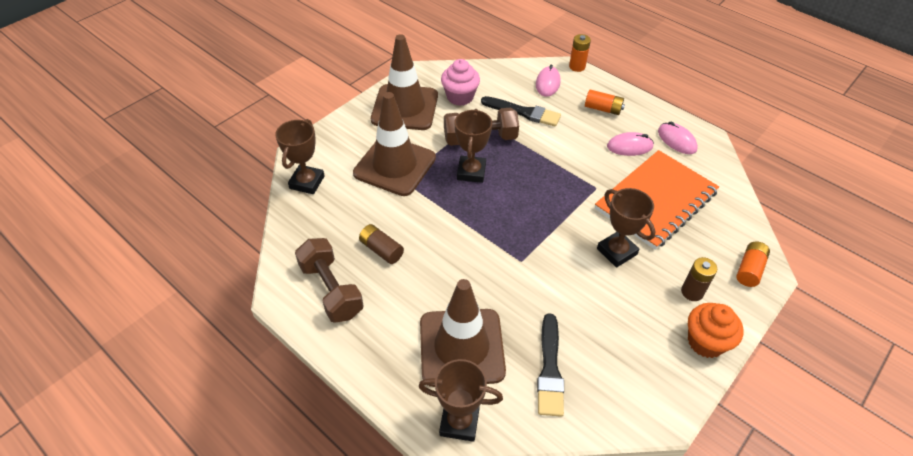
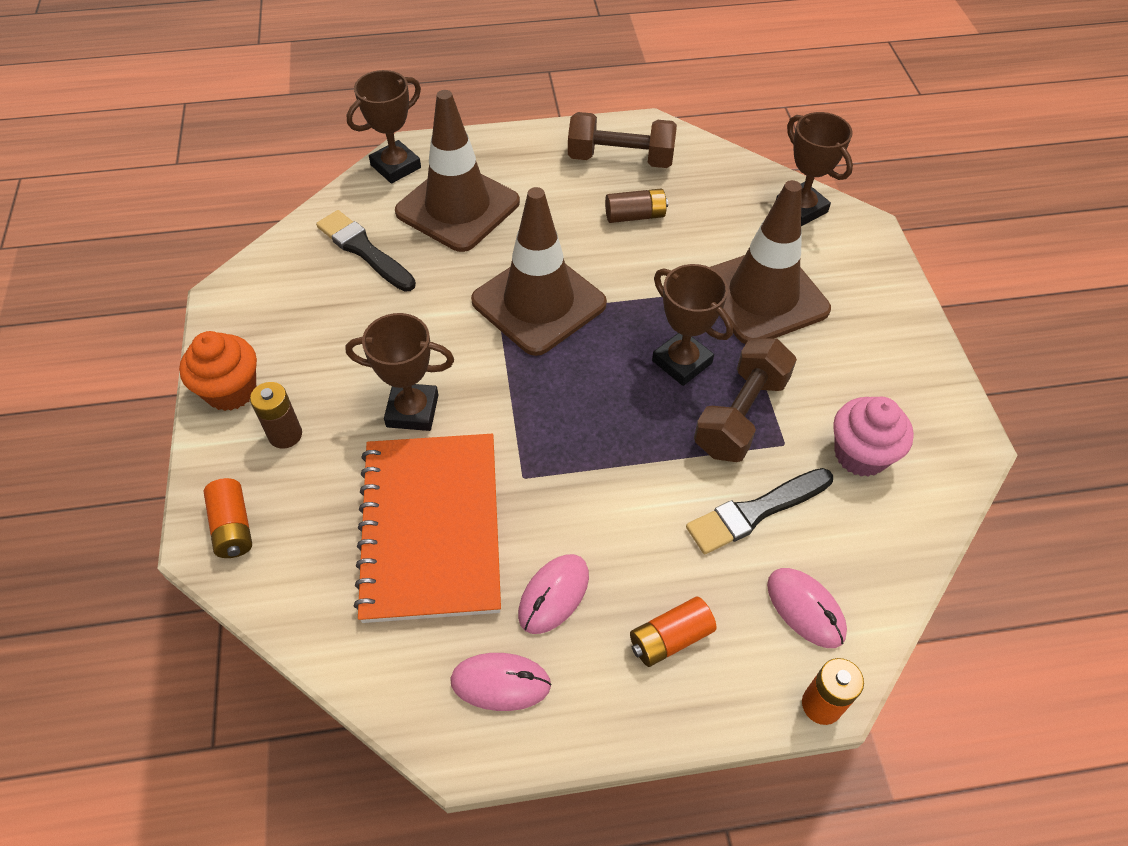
camera: 130 degrees right, 5 degrees up
(405, 107) = (883, 372): brown traffic cone -> brown traffic cone (539, 302)

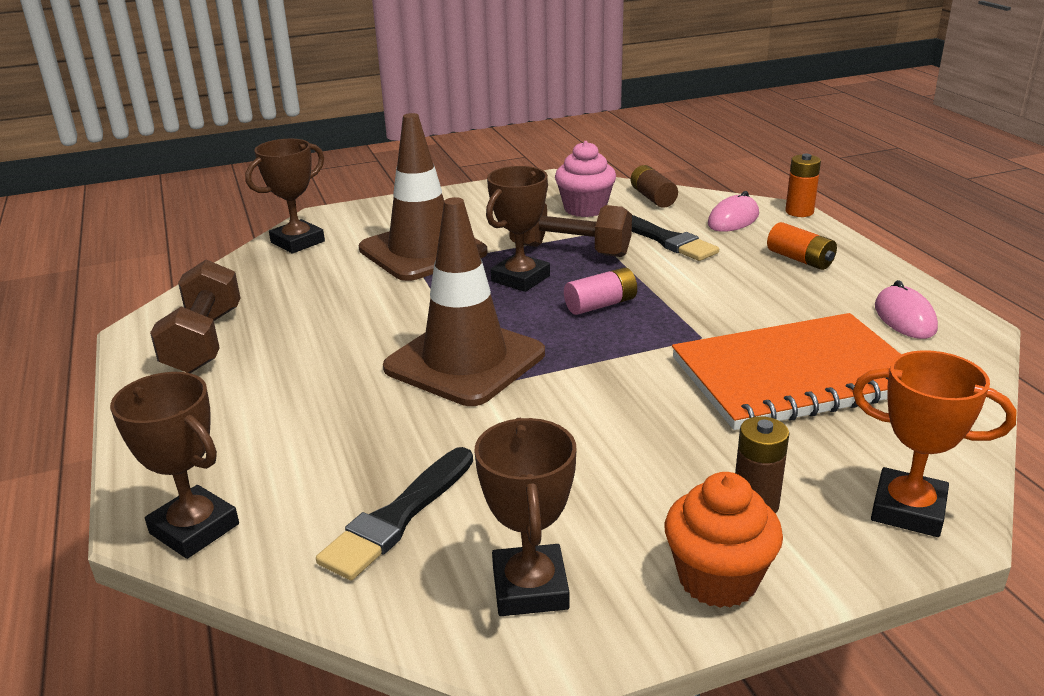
camera: 100 degrees left, 25 degrees down
(233, 527) = (908, 510): orange battery -> orange trophy
(412, 411) = (661, 415): brown trophy -> brown trophy (530, 588)
(458, 207) = (297, 448): brown traffic cone -> none
(554, 595) = (807, 306): pink mouse -> none
(609, 413) = (601, 305): none -> pink battery
(635, 216) = (311, 321): brown battery -> brown battery (653, 198)

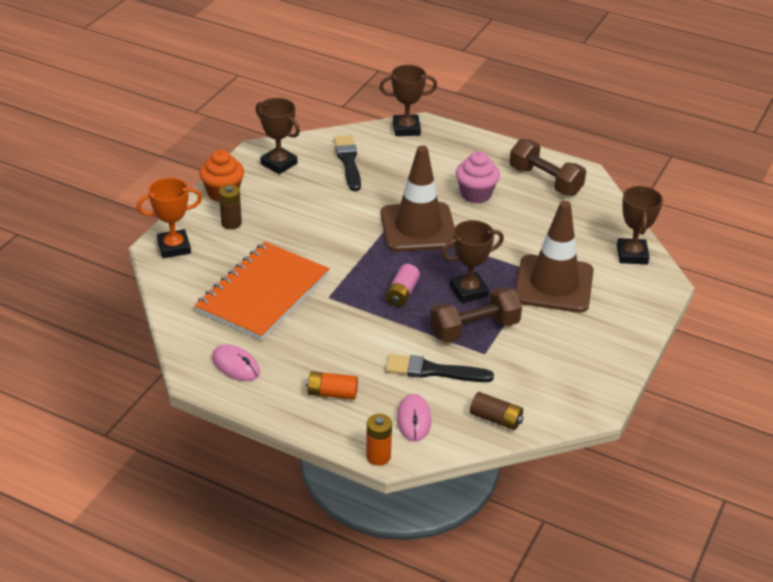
camera: 135 degrees right, 10 degrees up
(520, 278) = (468, 291): brown trophy -> brown trophy turned 75 degrees clockwise
(585, 209) = (522, 379): pink cupcake -> pink cupcake (476, 194)

